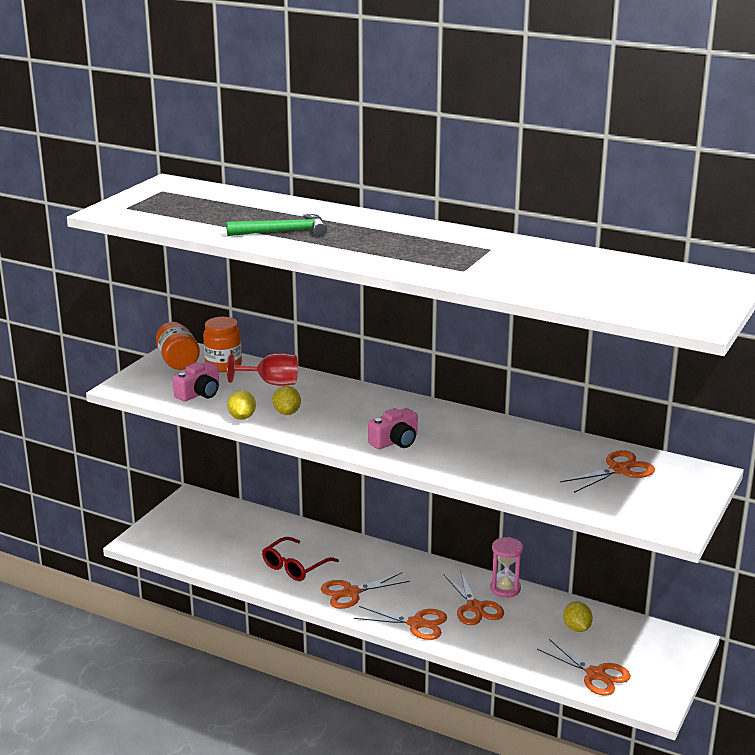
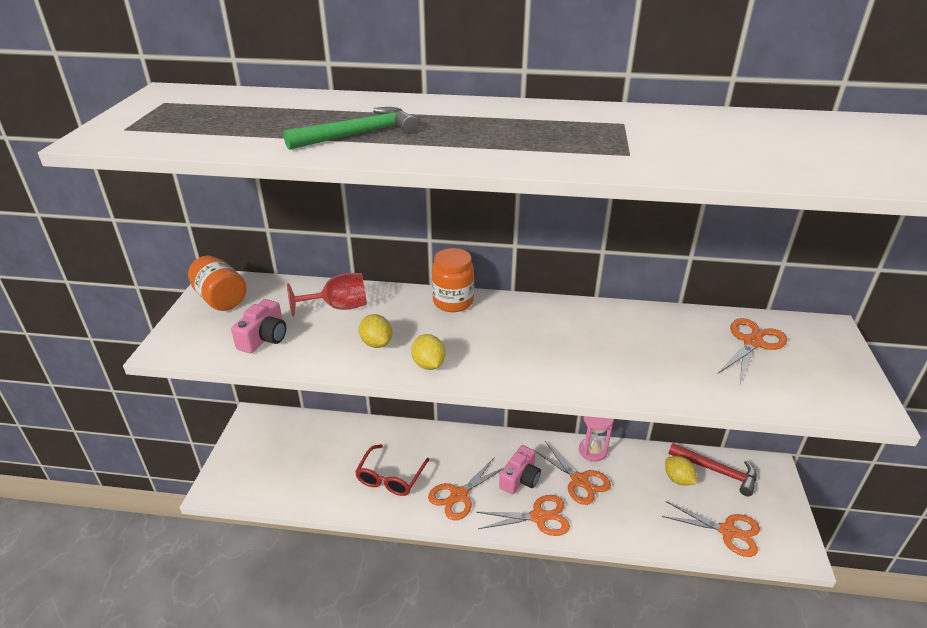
camera: 20 degrees left, 10 degrees up
(223, 365) = (275, 294): orange jar -> orange jar (453, 302)
(242, 417) = (329, 361): yellow lemon -> yellow lemon (428, 364)
(395, 441) = (515, 357): pink camera -> pink camera (520, 479)
(624, 631) = (717, 471): none -> red hammer

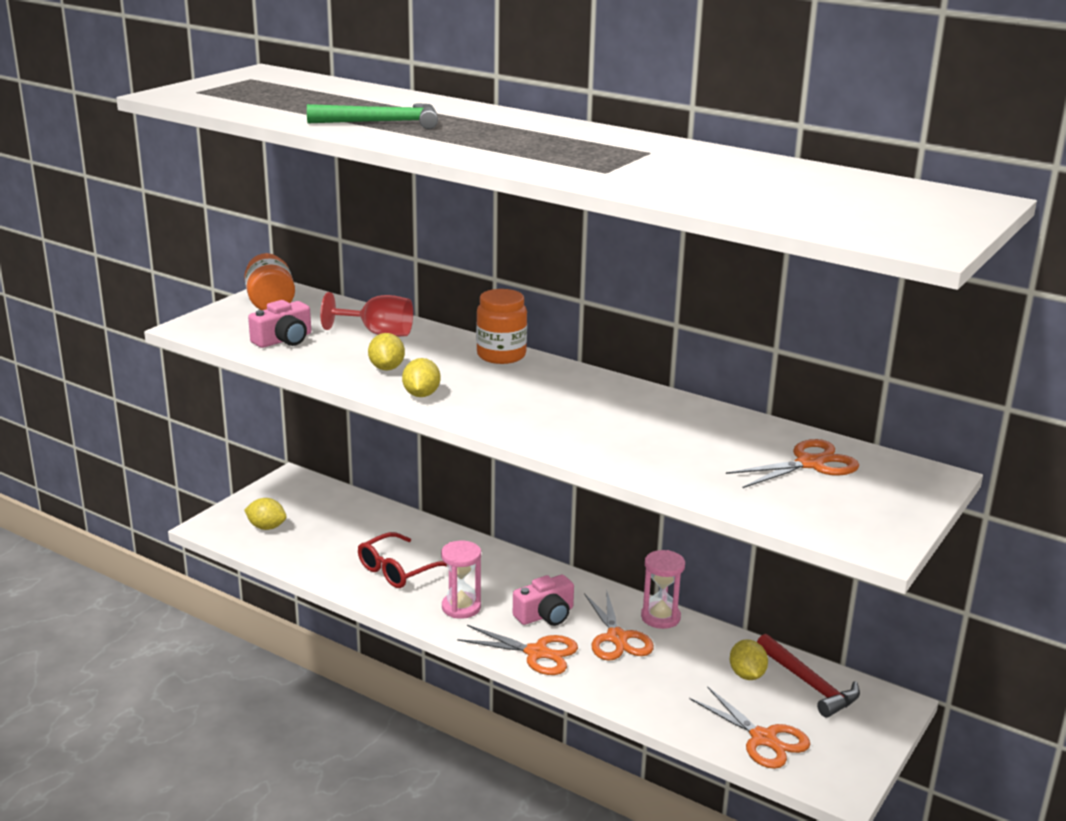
camera: 25 degrees right, 10 degrees down
(262, 473) = (266, 527): none -> yellow lemon
(459, 495) = (461, 607): orange scissors -> pink hourglass

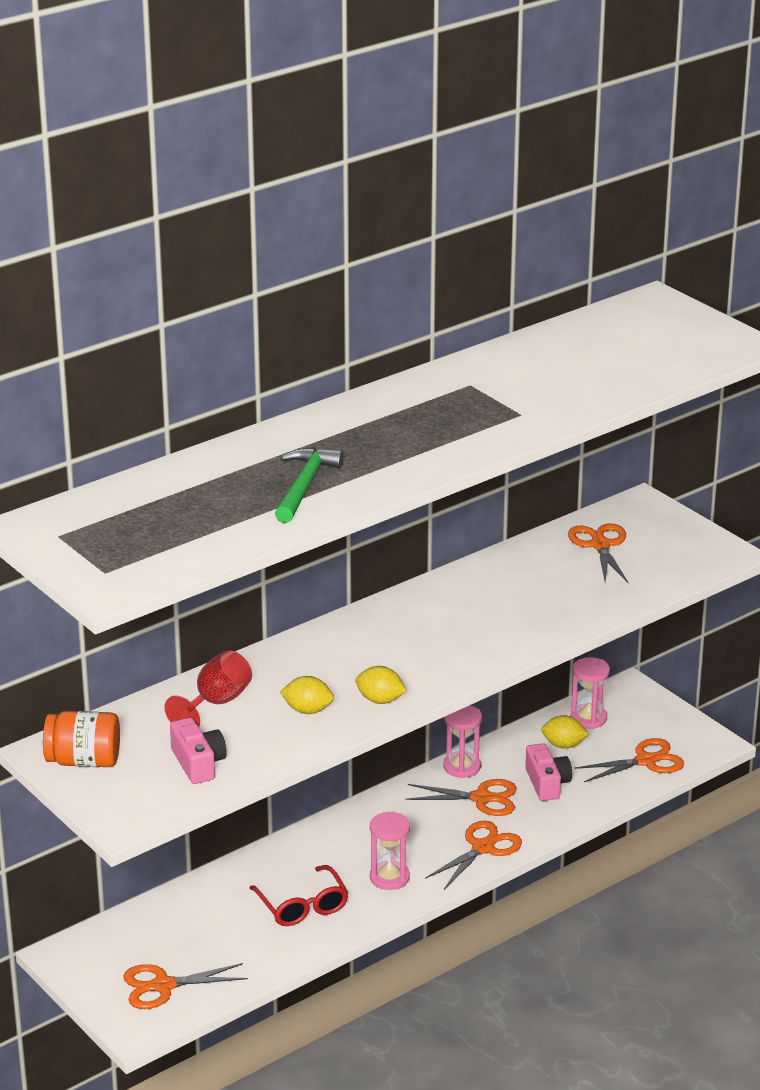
camera: 70 degrees left, 5 degrees up
(266, 527) = (163, 986): yellow lemon -> orange scissors
(501, 355) = (313, 642): orange jar -> none
(545, 615) = (426, 830): pink camera -> pink camera (547, 783)
(809, 684) = (588, 718): red hammer -> pink hourglass

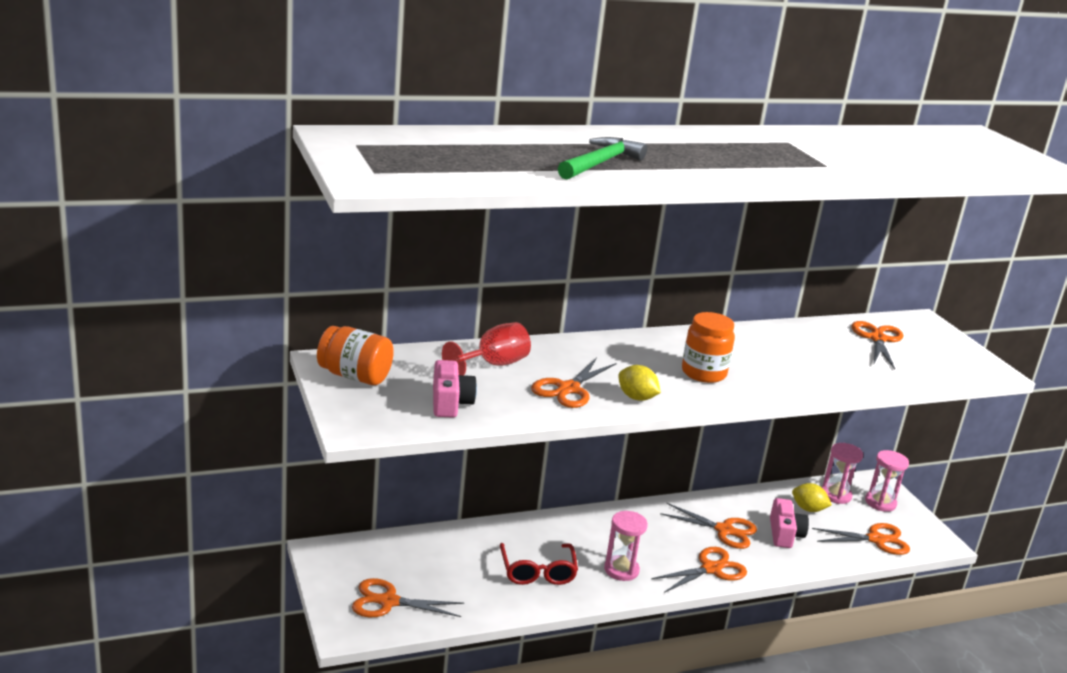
camera: 15 degrees right, 5 degrees down
(307, 710) = (568, 389): yellow lemon -> orange scissors
(435, 648) = (703, 373): none -> orange jar
(462, 767) = (717, 502): pink hourglass -> pink hourglass (880, 503)

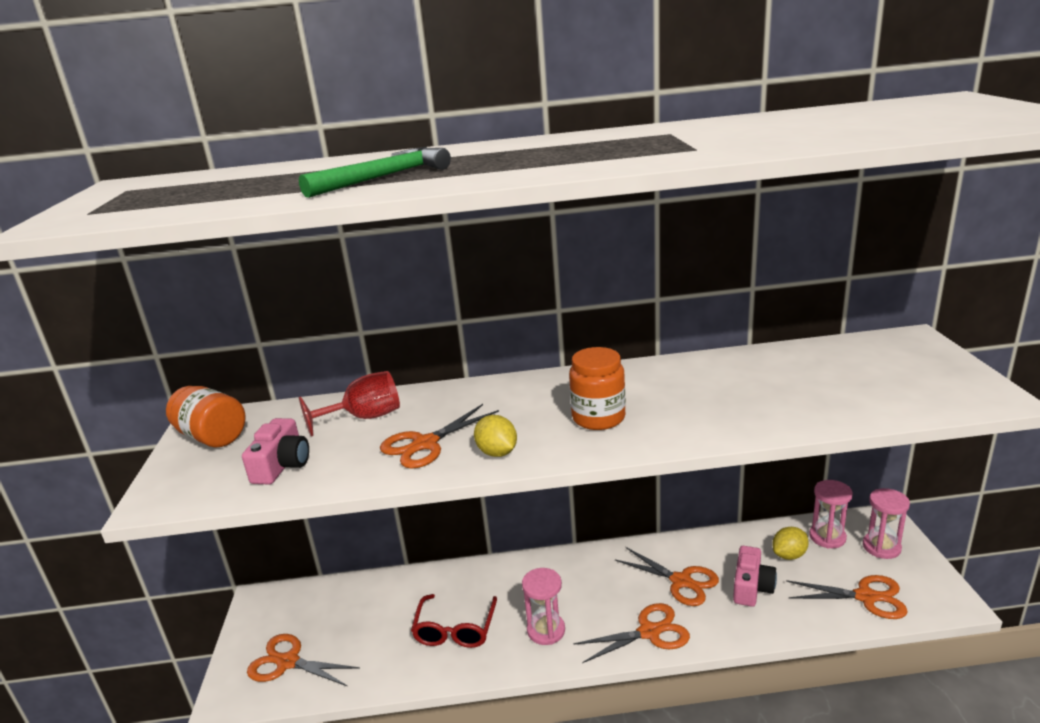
camera: 20 degrees right, 0 degrees up
(808, 509) = (789, 555): yellow lemon -> yellow lemon turned 75 degrees counterclockwise
(877, 339) = (843, 364): orange scissors -> none

